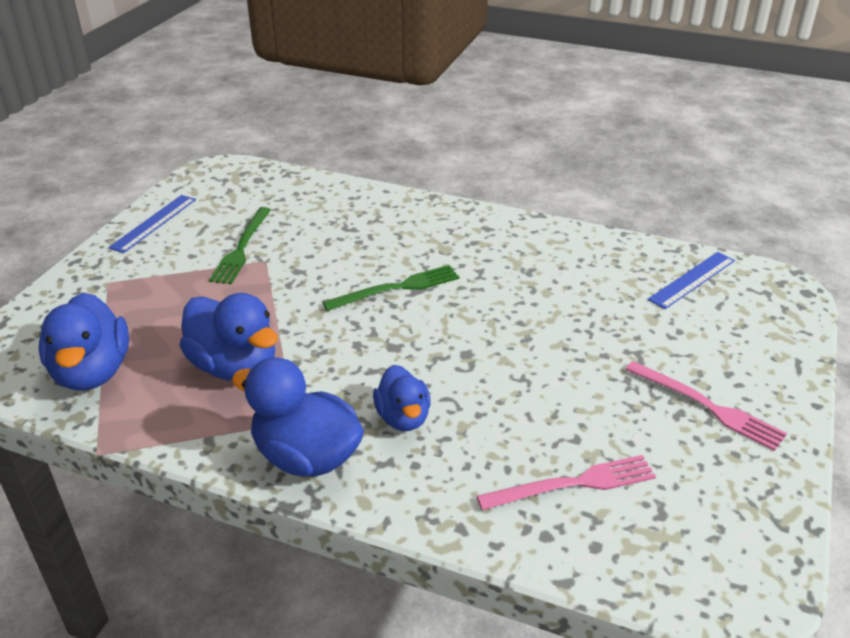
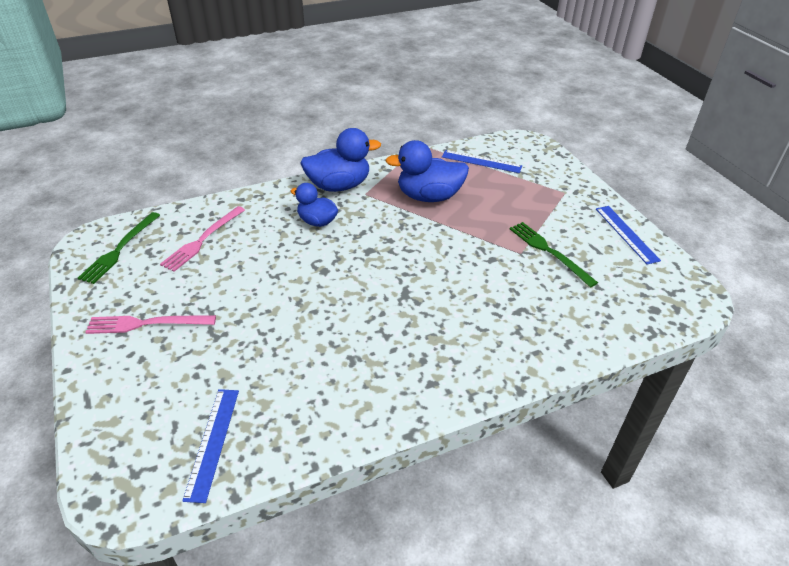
camera: 135 degrees right, 5 degrees up
(92, 372) = (481, 161): blue duck -> blue ruler
(397, 288) = (419, 285): green fork -> green fork (120, 249)

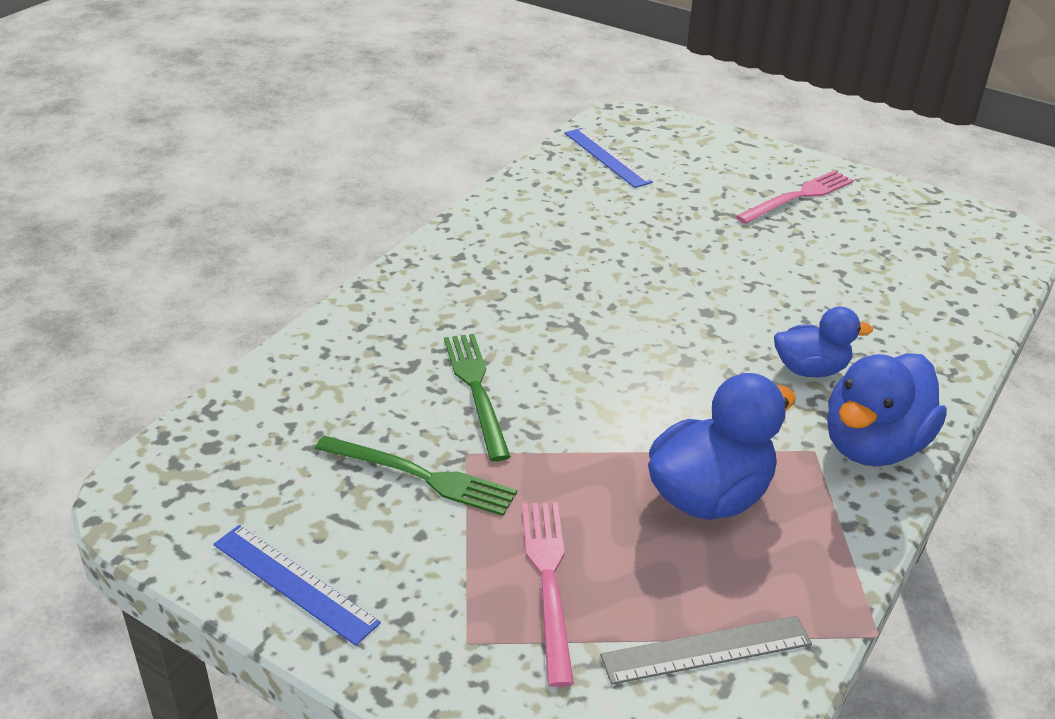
camera: 145 degrees right, 5 degrees down
(120, 249) = (960, 239): green fork -> green fork (476, 390)
(203, 240) = (899, 284): pink fork -> pink fork (548, 581)
(481, 161) = (706, 649): blue ruler -> grey ruler

